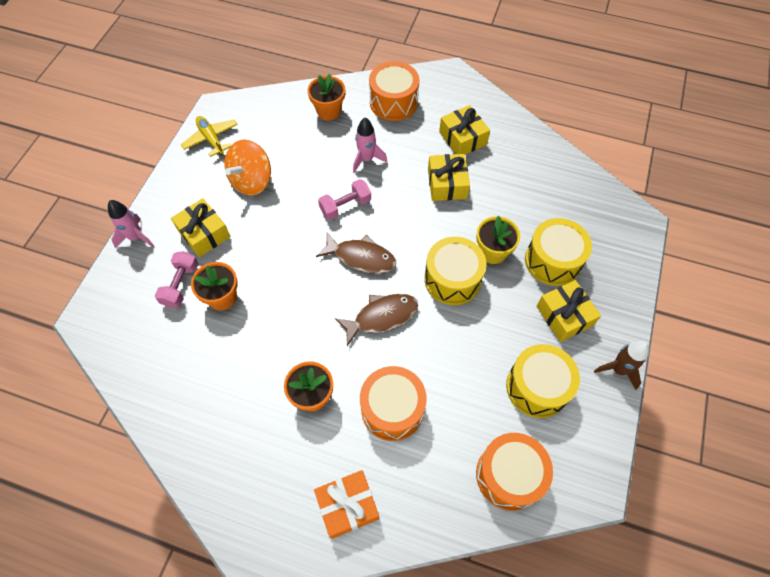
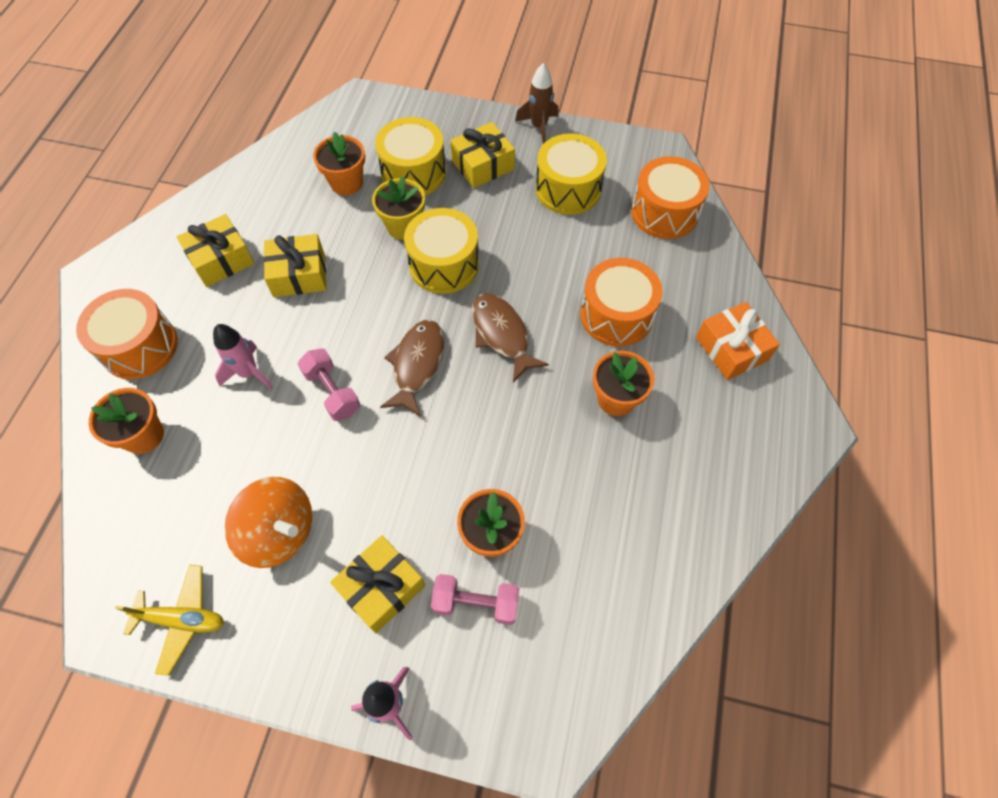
camera: 95 degrees left, 0 degrees up
(211, 139) = (182, 620): yellow plane -> yellow plane turned 135 degrees counterclockwise
(539, 212) = (346, 183): none -> orange flower pot

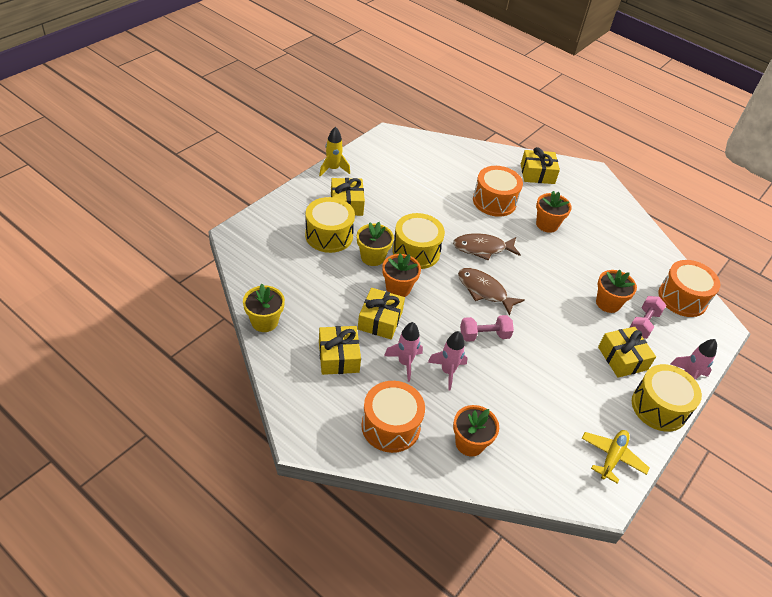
camera: 70 degrees left, 15 degrees down
(241, 177) = (264, 321): none -> yellow flower pot
(242, 324) = (405, 363): none -> pink rocket
(279, 532) = (571, 392): orange spinning top -> none
(346, 183) = (314, 269): orange flower pot -> orange flower pot (398, 288)
(539, 127) = (333, 169): brown rocket -> yellow rocket
(568, 189) = (392, 179): yellow drum -> yellow drum (659, 407)
(664, 212) = (435, 154): orange drum -> orange drum (682, 298)
(731, 349) = (537, 174): orange gift -> yellow gift

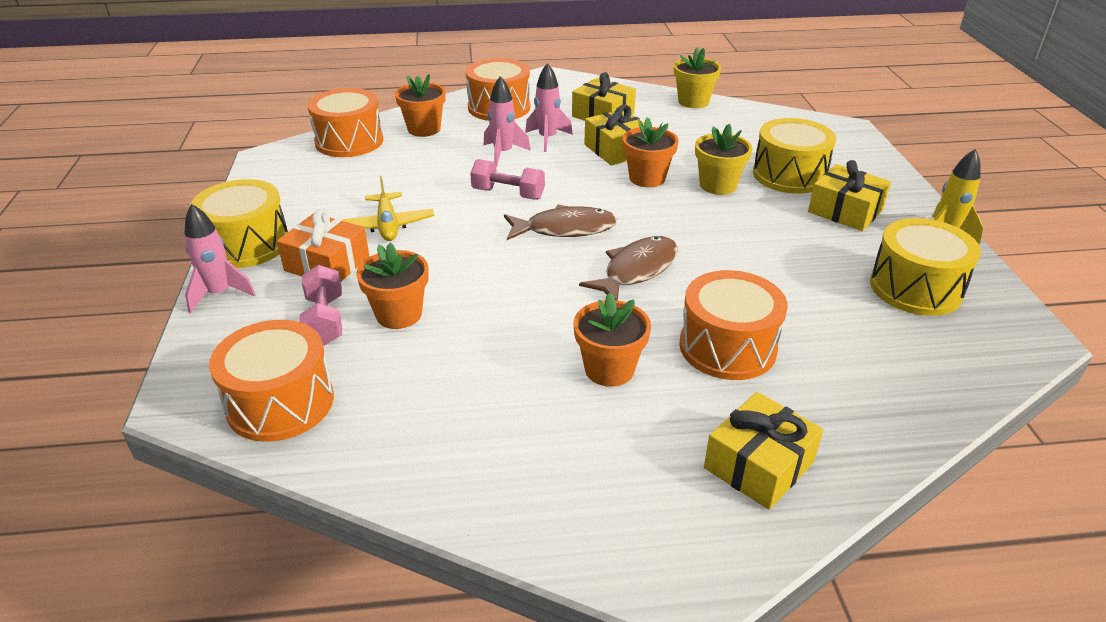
camera: 140 degrees right, 10 degrees down
(416, 251) = (693, 217): yellow drum -> yellow drum (915, 288)
(484, 335) = (508, 194): pink dumbbell -> pink dumbbell turned 75 degrees clockwise
(534, 472) = (349, 141): none -> orange drum
(612, 457) = (279, 182): yellow plane -> yellow plane (387, 225)
(622, 358) = (327, 264): yellow gift -> orange gift

